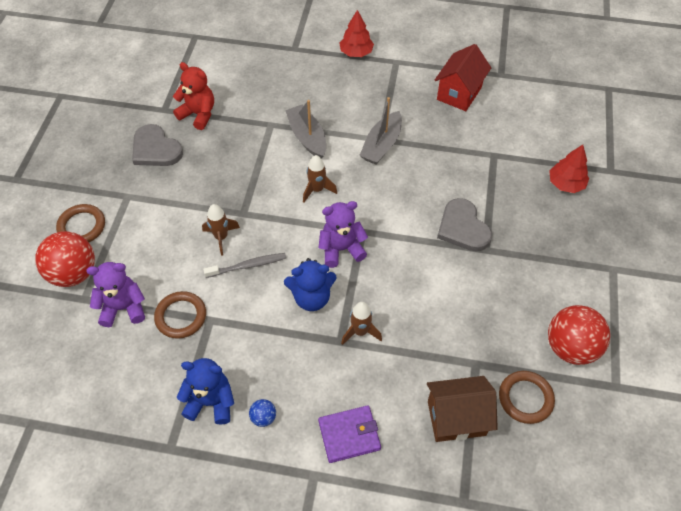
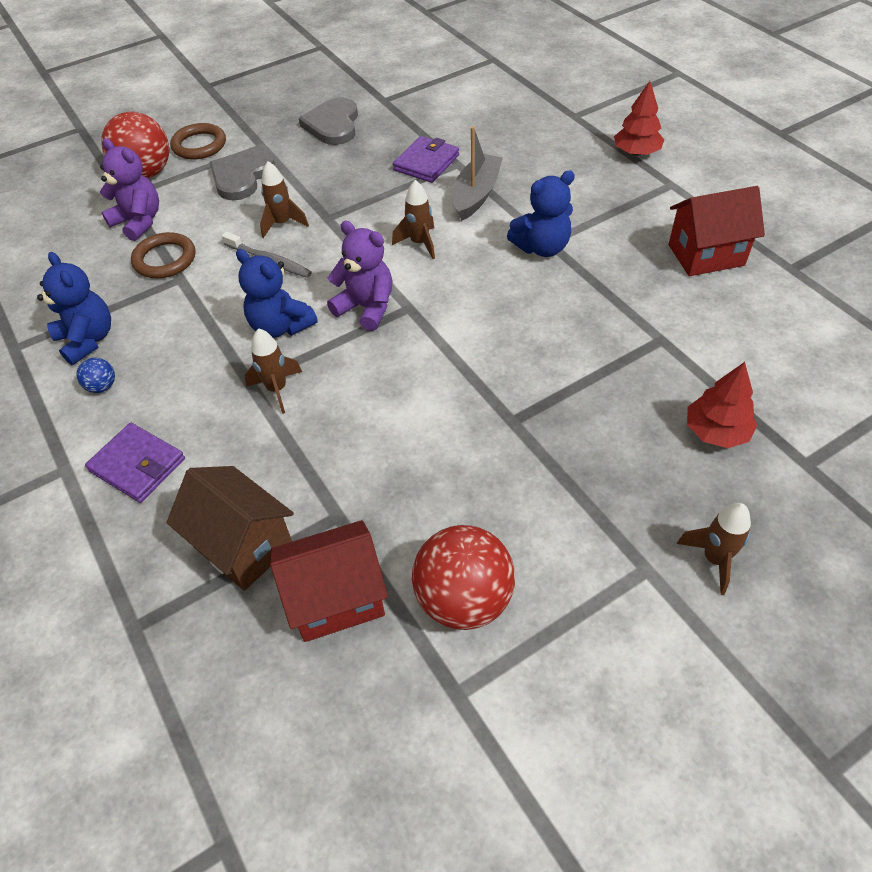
camera: 50 degrees right, 5 degrees down
(198, 114) = (406, 119): red teddy bear -> none
(251, 136) = (426, 163): none -> purple wallet
(381, 145) = (542, 247): grey boat -> blue teddy bear
(463, 227) = (517, 381): grey heart -> grey heart (242, 177)
(525, 398) = (336, 598): brown ring -> red house
(628, 242) = (714, 559): none -> brown rocket

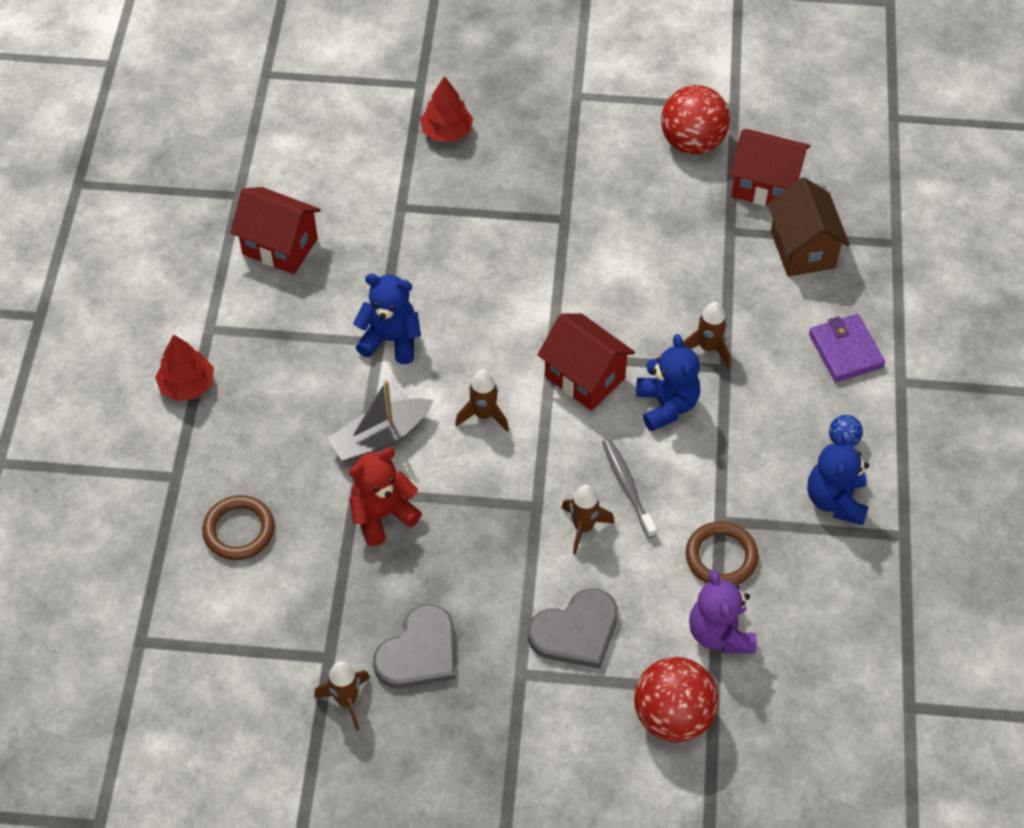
camera: 145 degrees left, 5 degrees up
(199, 145) = (587, 727): brown ring -> brown ring (239, 530)
(366, 307) = (584, 377): purple teddy bear -> red house
(426, 163) = (382, 515): purple wallet -> red teddy bear
(714, 559) = (535, 77): brown rocket -> brown rocket (347, 700)

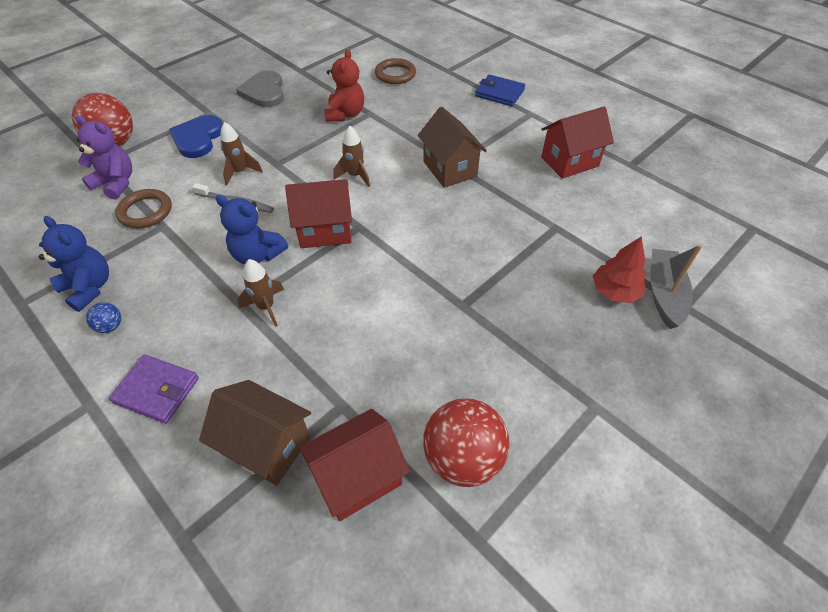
camera: 130 degrees right, 5 degrees down
(187, 385) = (499, 93): red tree -> blue wallet
(347, 700) = (275, 66): brown rocket -> none
(381, 437) = (389, 134): grey boat -> grey boat (664, 293)
(391, 340) = (449, 169): blue teddy bear -> brown house
(576, 631) = (198, 138): grey heart -> blue heart

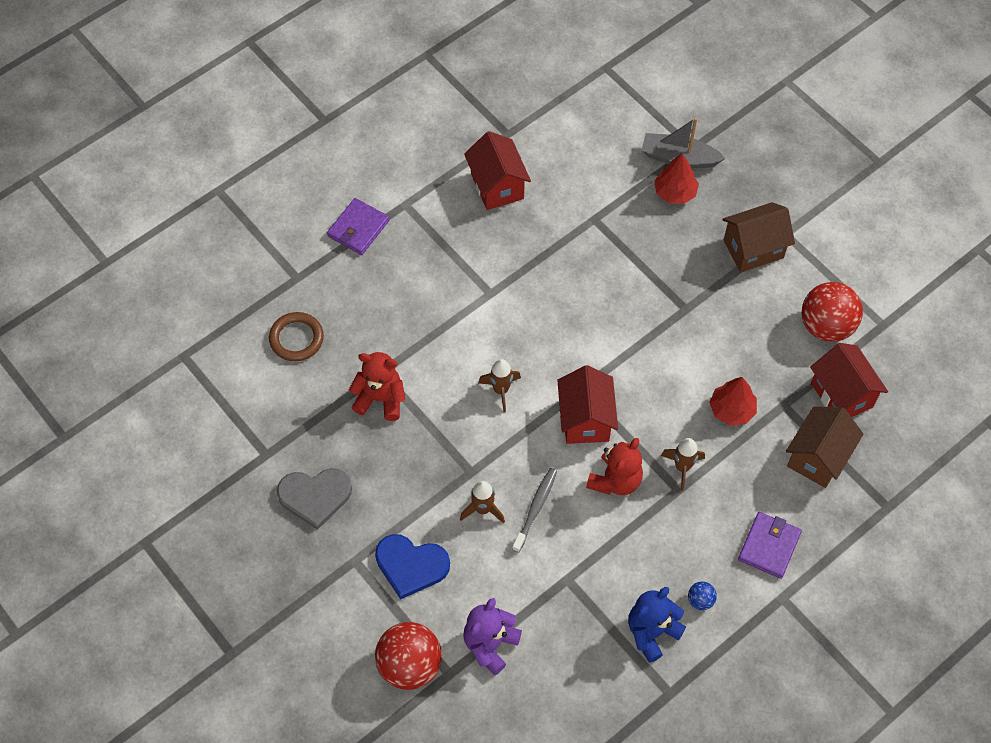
camera: 85 degrees left, 10 degrees up
(145, 211) = (542, 601): brown ring -> none
(257, 255) = (615, 480): blue teddy bear -> red teddy bear
(335, 351) = (731, 410): none -> red tree
(449, 169) = (498, 298): brown house -> brown house (753, 249)
(499, 93) = (358, 228): blue wallet -> purple wallet

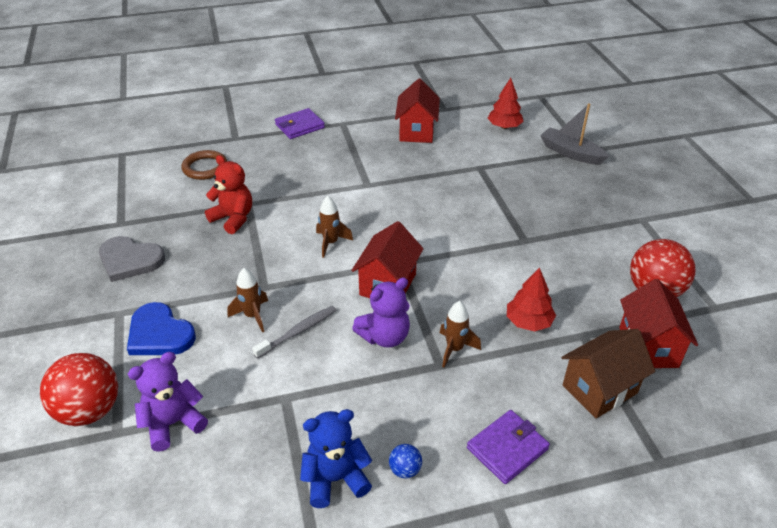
camera: 25 degrees right, 20 degrees down
(615, 480) = (385, 336): red teddy bear -> purple teddy bear
(675, 192) = (556, 170): red tree -> red tree (504, 126)
(753, 249) = (607, 221): brown house -> none

